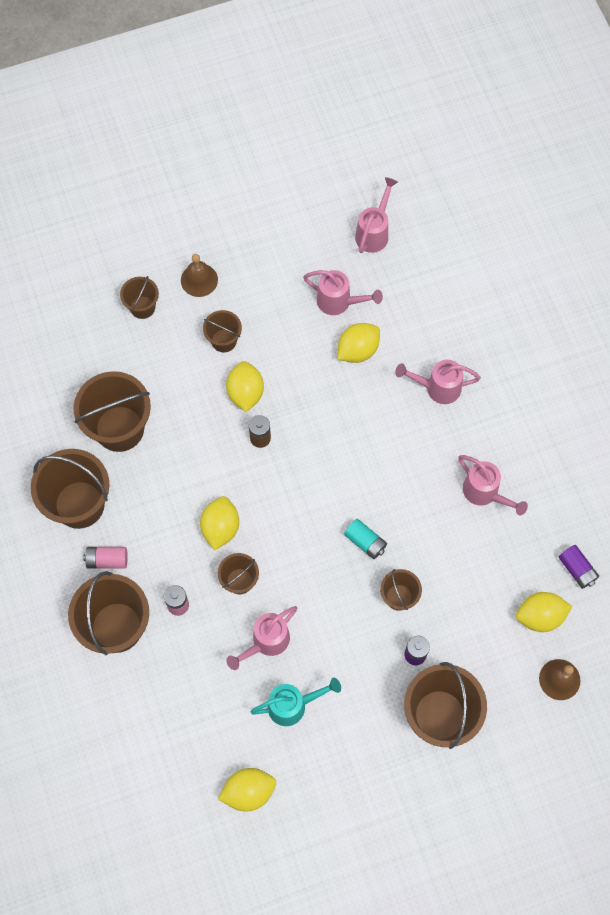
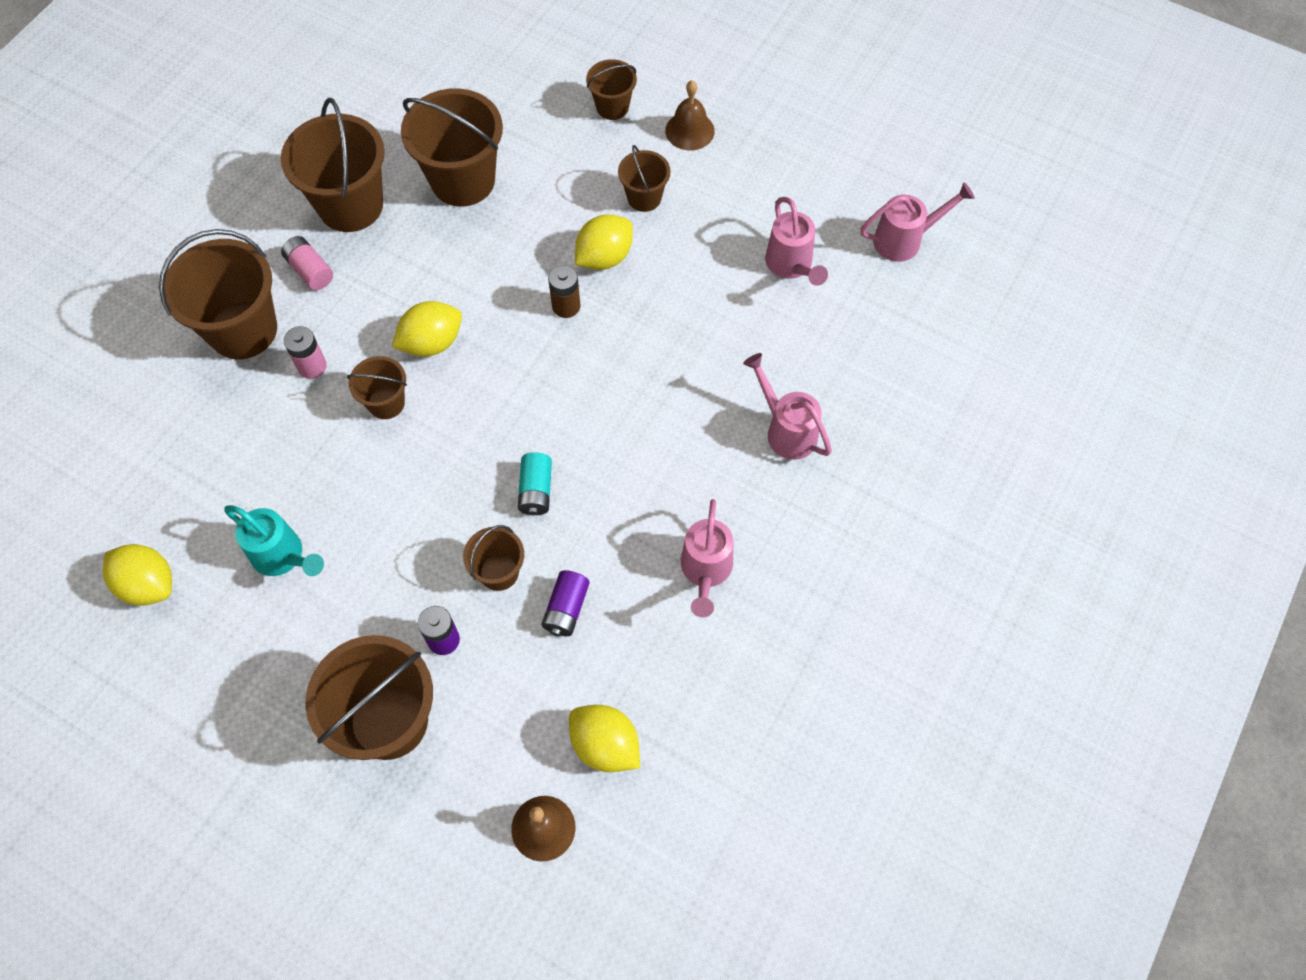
camera: 50 degrees right, 5 degrees down
(266, 642) = (337, 478): pink watering can -> none
(357, 350) = (753, 322): yellow lemon -> none
(577, 569) = (701, 745): purple battery -> purple battery (566, 609)

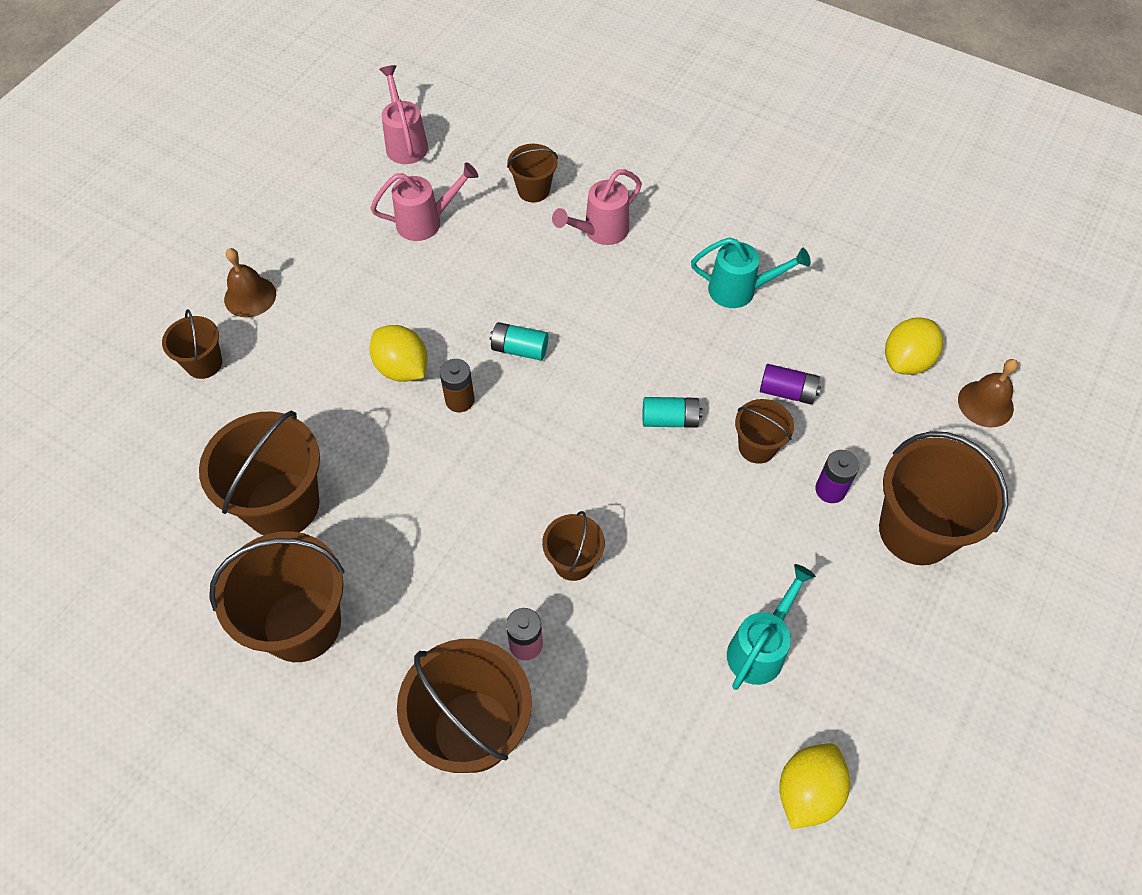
camera: 90 degrees left, 5 degrees down
(310, 270) = (393, 661): pink battery -> none
(432, 343) = (499, 522): yellow lemon -> none
(626, 355) = (519, 349): none -> turquoise battery
(644, 198) = (331, 335): brown bucket -> brown bucket (533, 190)
(706, 570) = (739, 290): pink watering can -> turquoise watering can

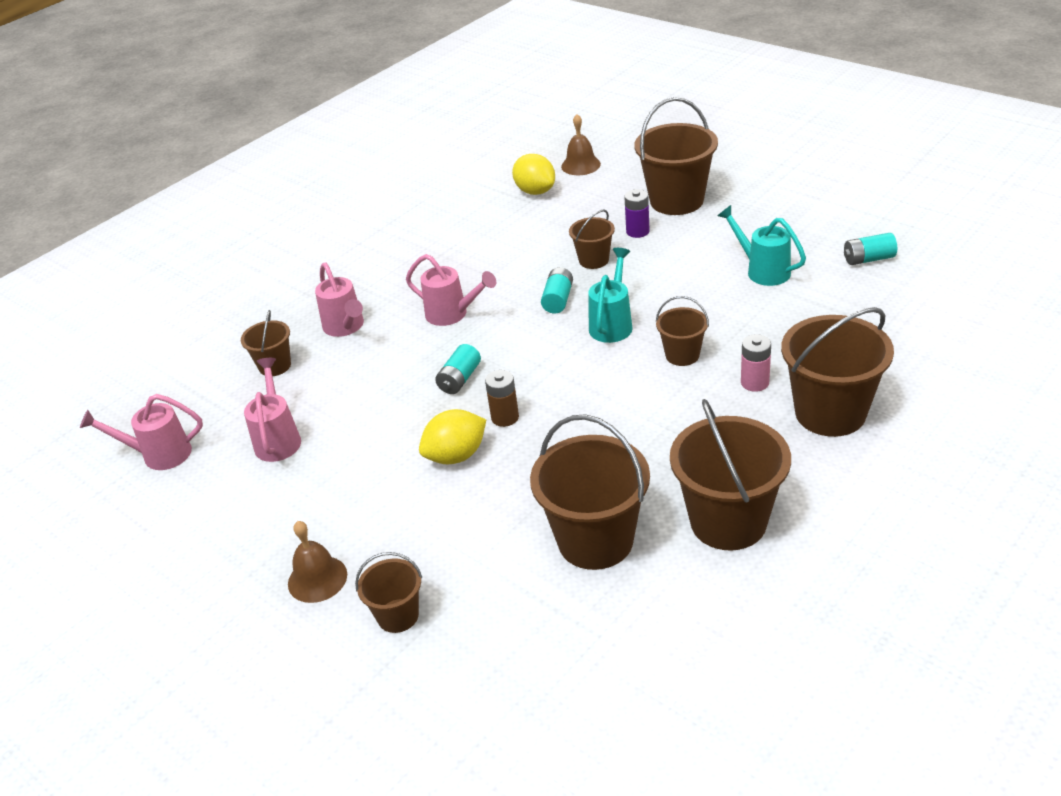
camera: 75 degrees left, 20 degrees down
(632, 321) = (452, 314): none -> pink watering can
(739, 290) = (442, 258): turquoise watering can -> turquoise watering can (612, 324)
(787, 392) = (547, 243): purple battery -> none
(807, 791) = (868, 259): yellow lemon -> turquoise battery

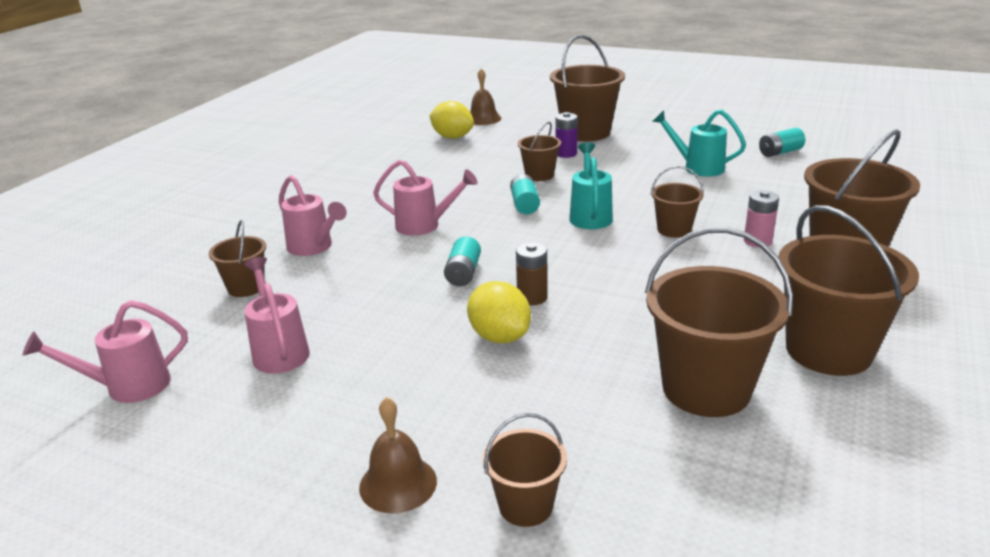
camera: 20 degrees left, 10 degrees down
(456, 456) = (499, 336): yellow lemon -> yellow lemon turned 75 degrees counterclockwise

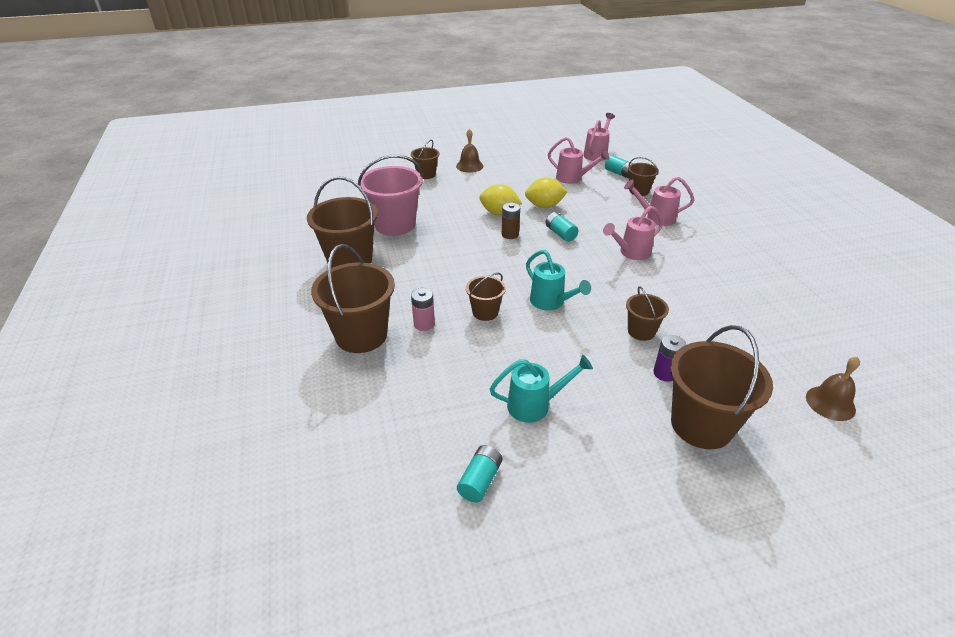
camera: 140 degrees right, 10 degrees up
(452, 137) = (790, 353): yellow lemon -> yellow lemon (544, 206)
(525, 204) = (604, 295): turquoise battery -> turquoise battery (619, 173)
(706, 389) = (395, 225): brown bucket -> pink bucket

